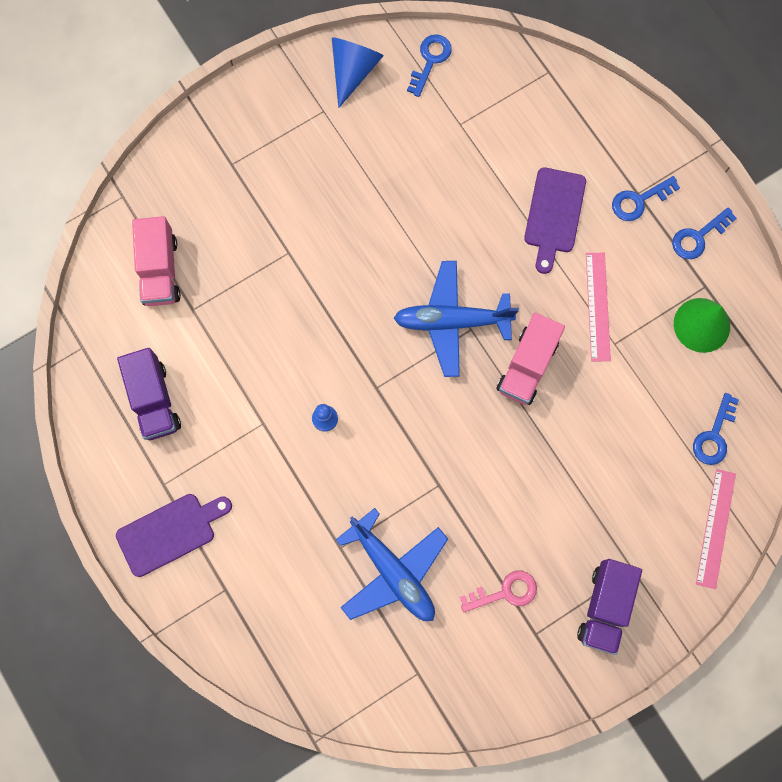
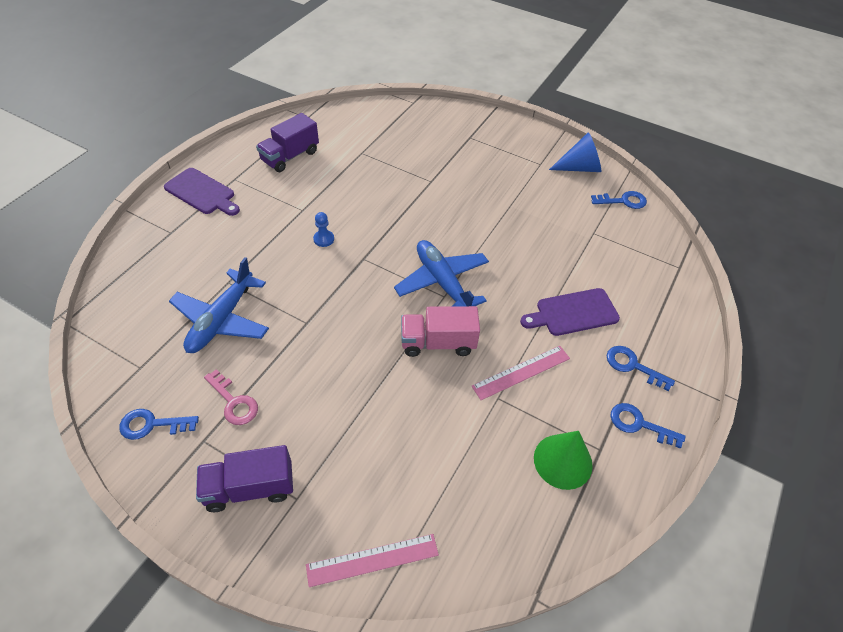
camera: 60 degrees right, 25 degrees down
(160, 270) = (377, 131): pink truck -> none
(714, 435) = (465, 518): blue key -> blue key (152, 424)

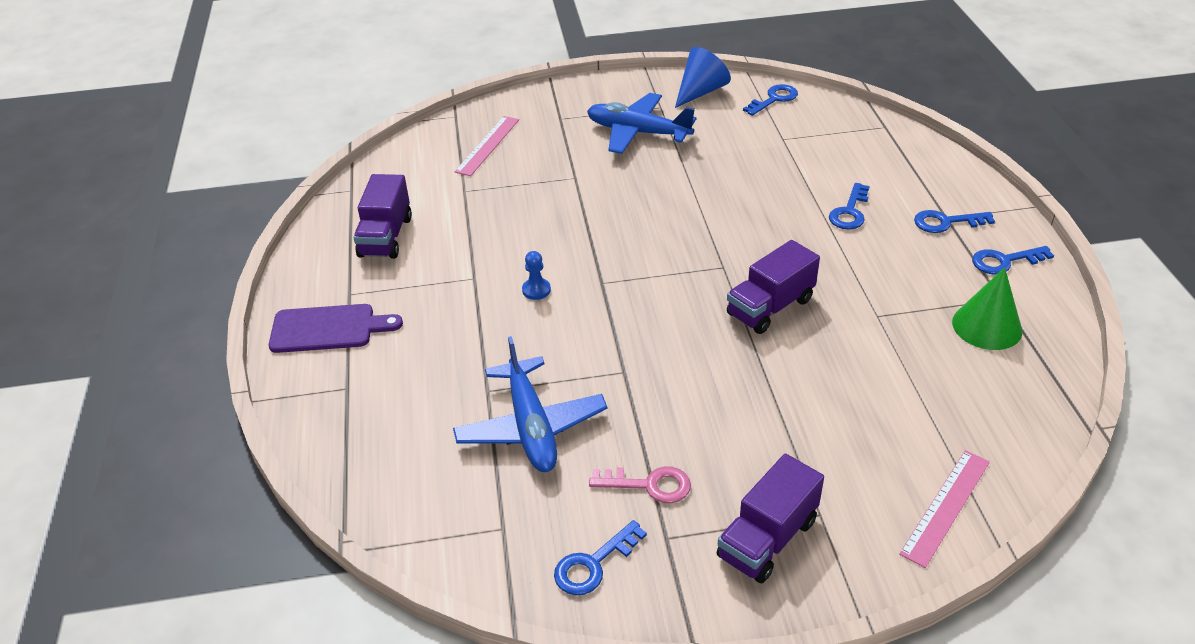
camera: 35 degrees left, 10 degrees down
(438, 343) = (770, 307): pink truck -> purple truck
(442, 282) = (706, 256): blue plane -> blue plane (638, 133)
(521, 372) = (869, 283): pink ruler -> pink ruler (487, 145)
(573, 313) = (849, 212): purple cutting board -> blue key

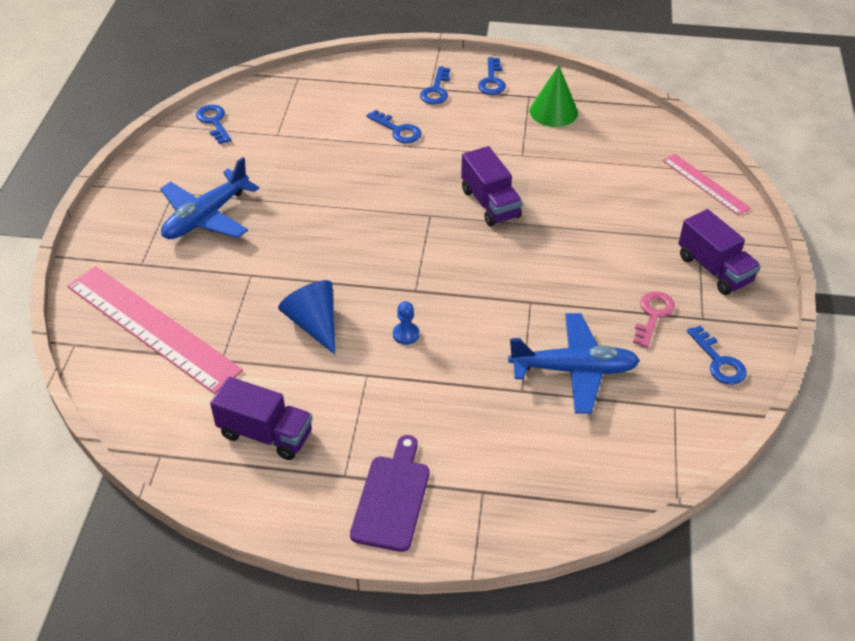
camera: 75 degrees left, 5 degrees up
(487, 145) = (152, 327): pink ruler -> pink ruler, size x1.88
(700, 91) = (167, 161): blue cone -> blue cone (314, 324)

